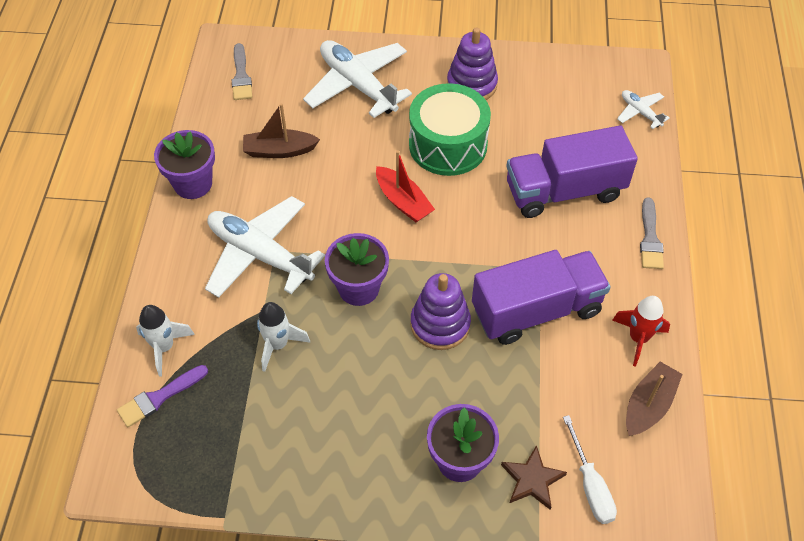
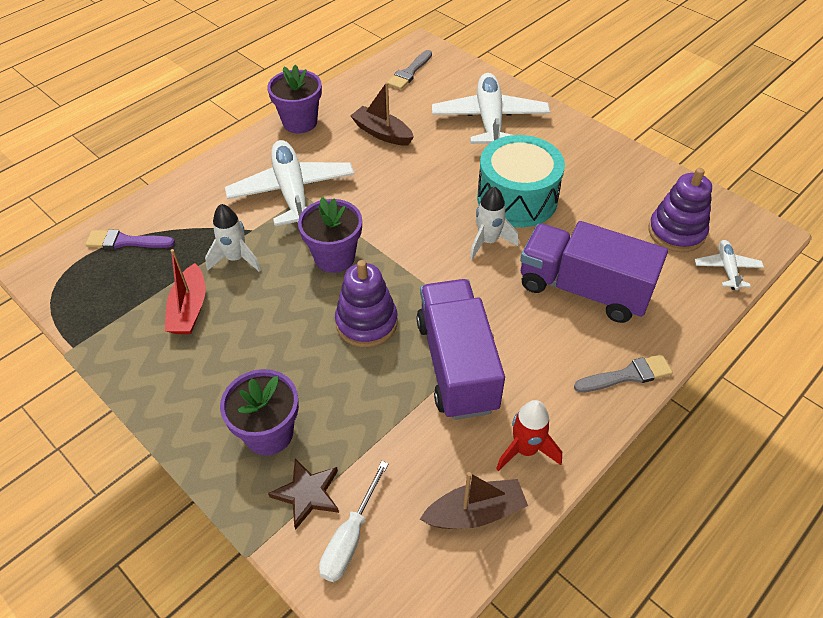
camera: 40 degrees right, 5 degrees down
(164, 347) = (165, 212): white rocket -> white rocket (488, 241)
(403, 201) = (436, 218): red boat -> red boat (189, 309)
(448, 145) = (517, 198): green drum -> turquoise drum
(471, 85) = (585, 166): purple stacking toy -> purple stacking toy (676, 232)
(536, 310) = (457, 365): purple truck -> purple truck turned 120 degrees counterclockwise
(650, 238) = (627, 375): grey brush -> grey brush turned 150 degrees counterclockwise

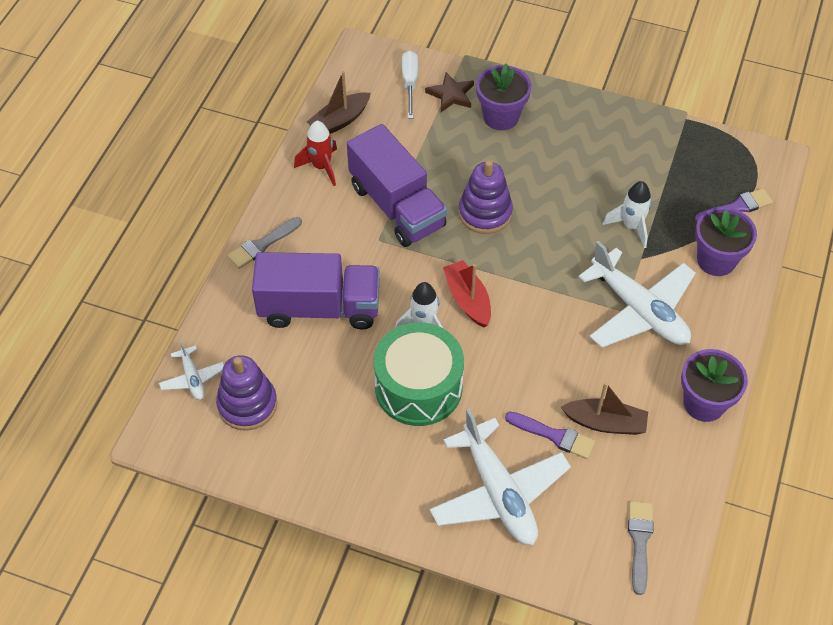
camera: 155 degrees right, 5 degrees up
(189, 309) = (630, 174): red boat -> red boat (468, 300)
(334, 257) = (550, 258): purple flower pot -> purple flower pot (716, 260)
(426, 137) = (554, 436): none -> purple brush
(517, 198) = (418, 387): turquoise drum -> green drum

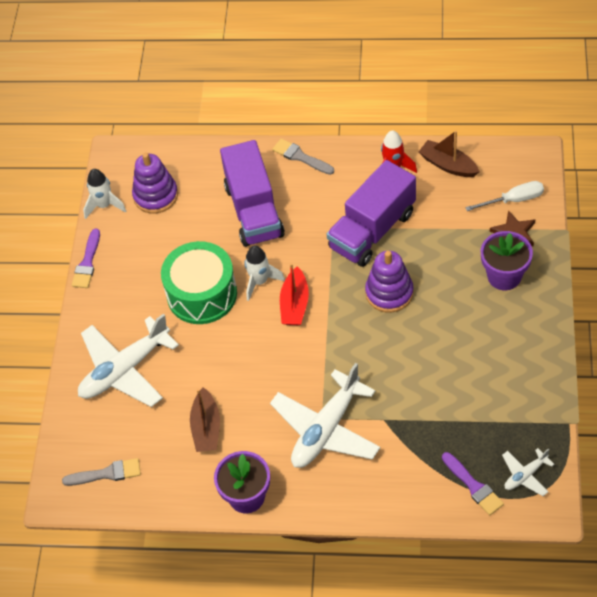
camera: 80 degrees right, 0 degrees up
(193, 378) = (168, 157): white plane -> white plane (525, 475)
(468, 300) = (295, 304): red boat -> red boat turned 135 degrees clockwise
(554, 436) = (184, 395): purple brush -> purple brush (87, 262)
(631, 226) = (416, 404): white rocket -> white rocket (104, 205)
(716, 260) = (403, 479): purple flower pot -> none

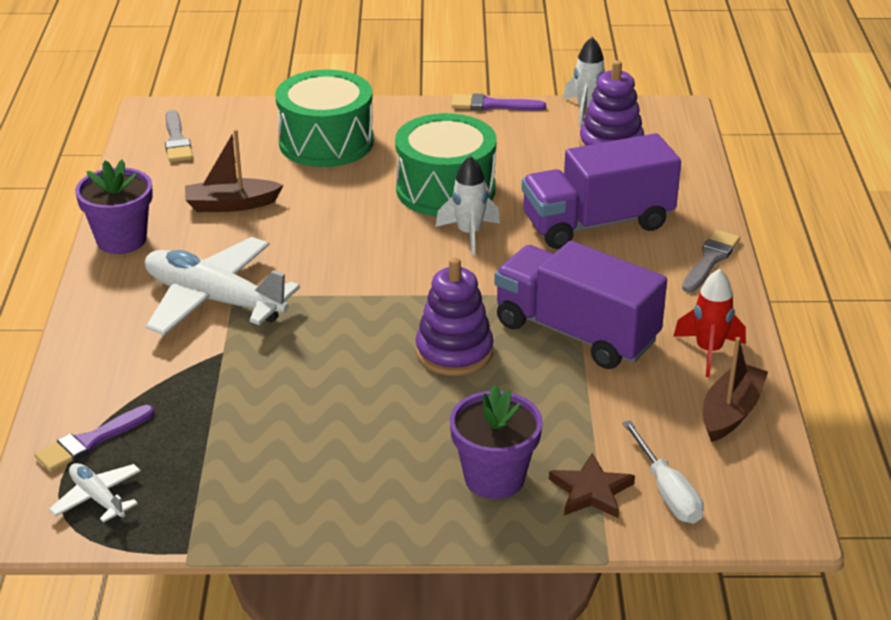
camera: 80 degrees right, 20 degrees down
(125, 369) = (326, 142): white plane -> green drum
(295, 304) = (430, 265): red boat -> none

